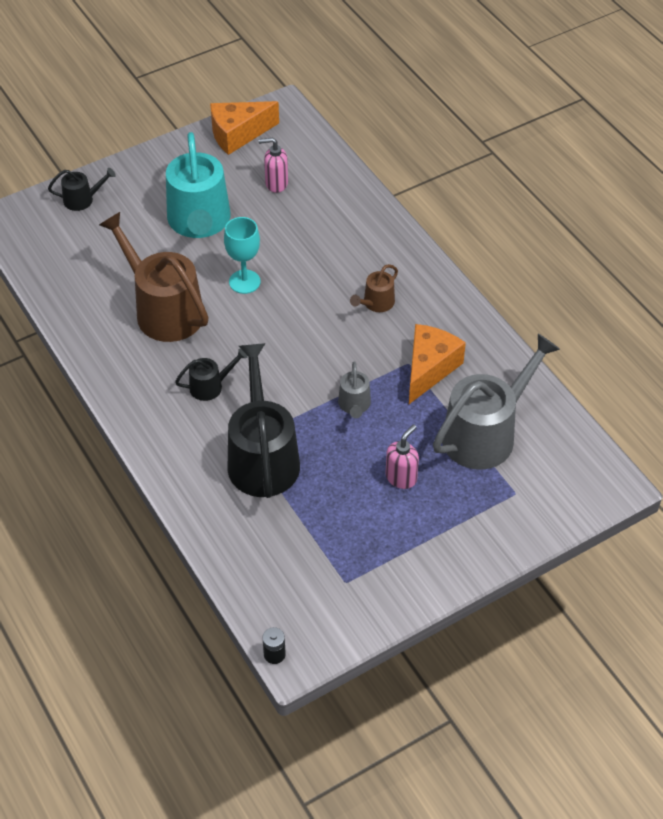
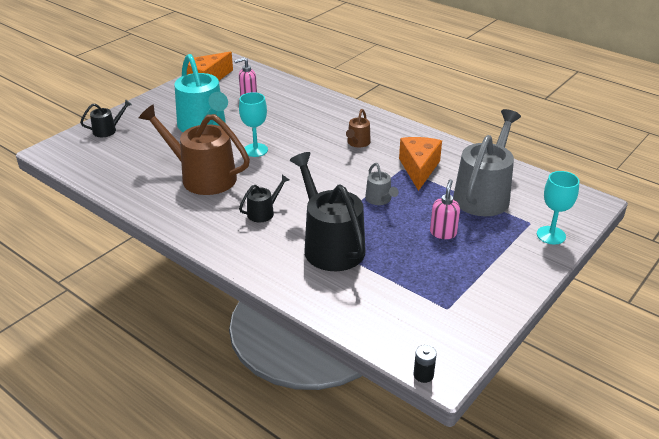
camera: 20 degrees left, 15 degrees down
(528, 519) = (551, 235): none -> turquoise goblet

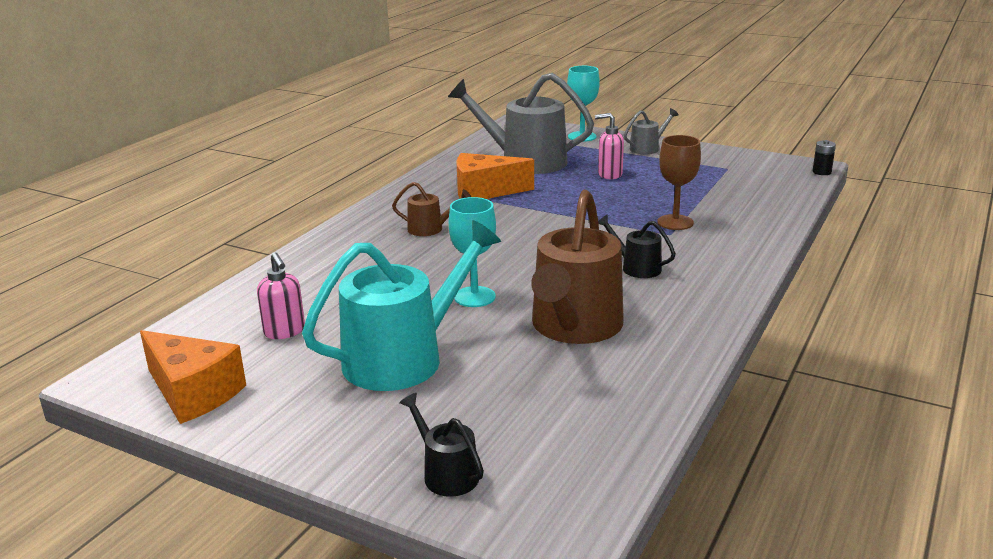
camera: 100 degrees left, 10 degrees down
(330, 246) = (675, 222): black watering can -> brown goblet
(379, 199) = (564, 206): grey watering can -> grey watering can (647, 148)

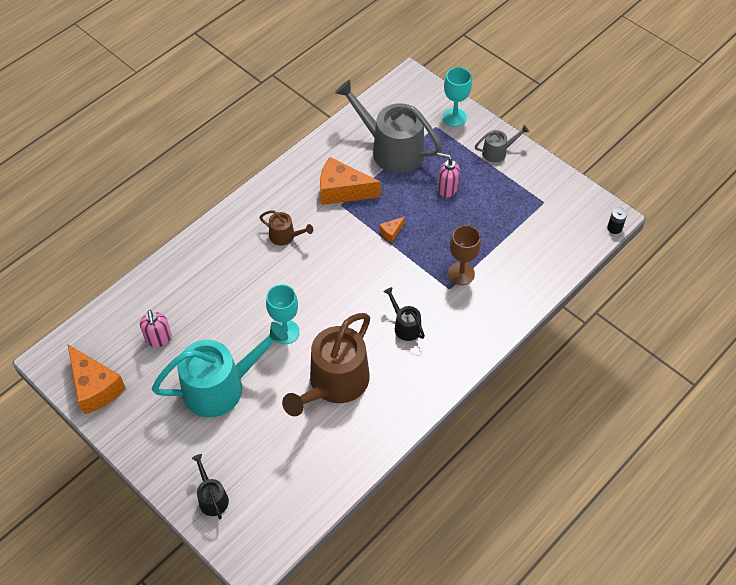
camera: 15 degrees right, 30 degrees up
(565, 208) = (391, 232): none -> orange cheese

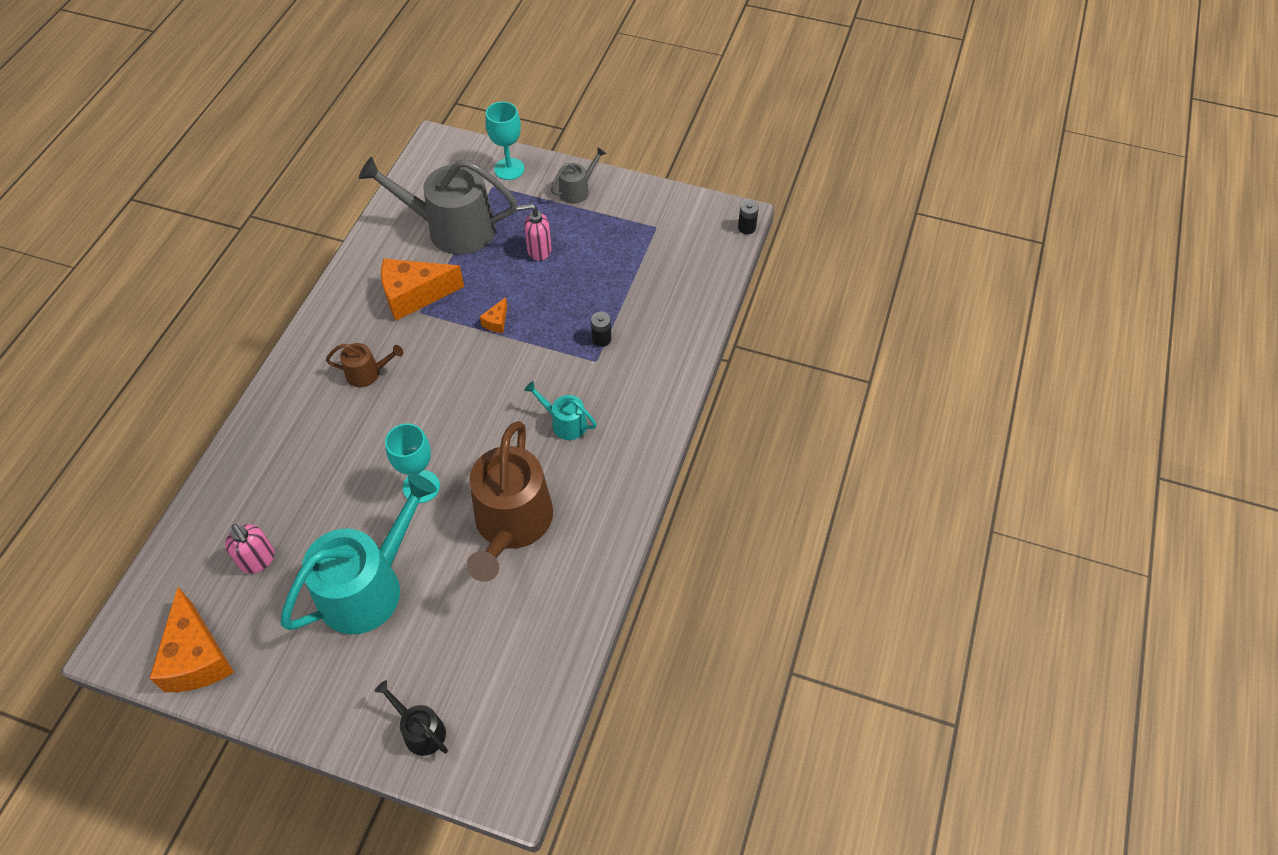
camera: 25 degrees left, 0 degrees up
(95, 387) = (197, 657): orange cheese -> orange cheese turned 45 degrees clockwise
(405, 326) = (565, 423): black watering can -> turquoise watering can
(461, 274) = (601, 339): brown goblet -> black battery

